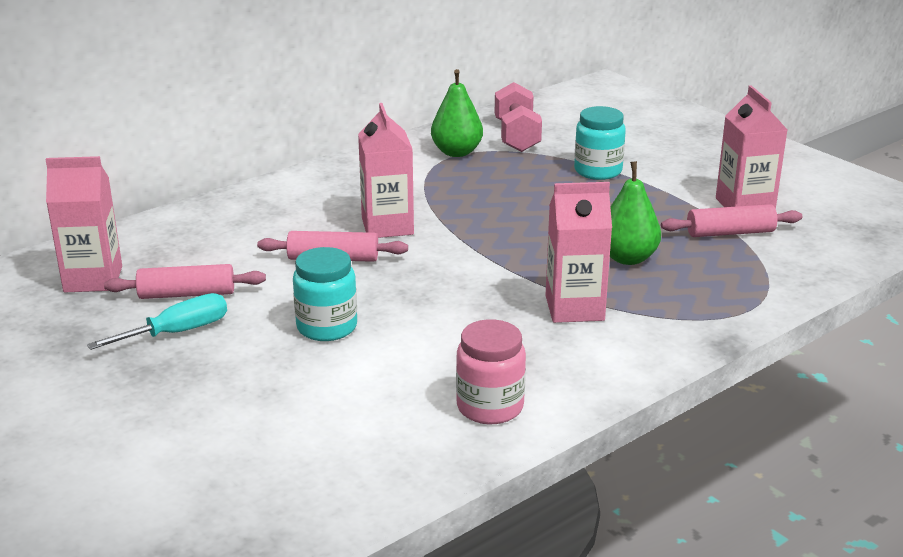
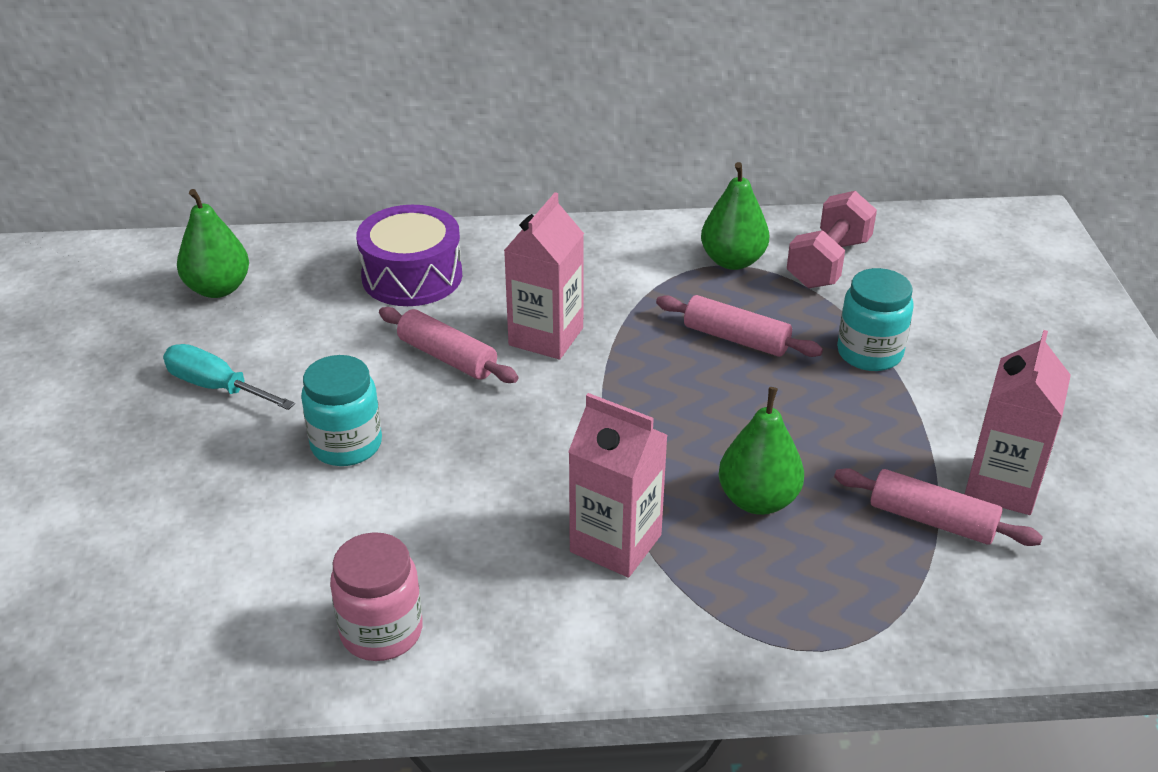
camera: 35 degrees right, 10 degrees up
(93, 279) = (218, 288): pink carton -> green pear
(177, 332) = (216, 387): turquoise screwdriver -> turquoise screwdriver turned 150 degrees counterclockwise
(187, 294) = (272, 343): pink rolling pin -> pink rolling pin (736, 339)
(243, 225) = (412, 276): none -> purple drum

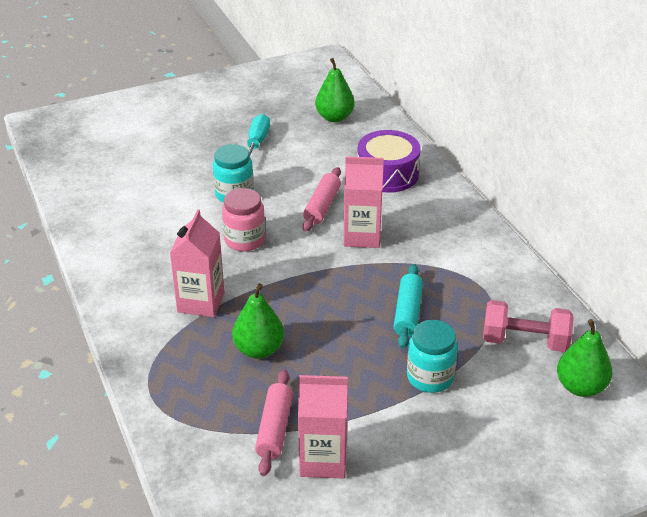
camera: 70 degrees right, 0 degrees up
(381, 631) = (113, 242): pink jar -> pink jar (244, 240)
(732, 261) = (494, 295): green pear -> green pear (580, 387)
(736, 339) = (407, 313): pink rolling pin -> turquoise rolling pin

